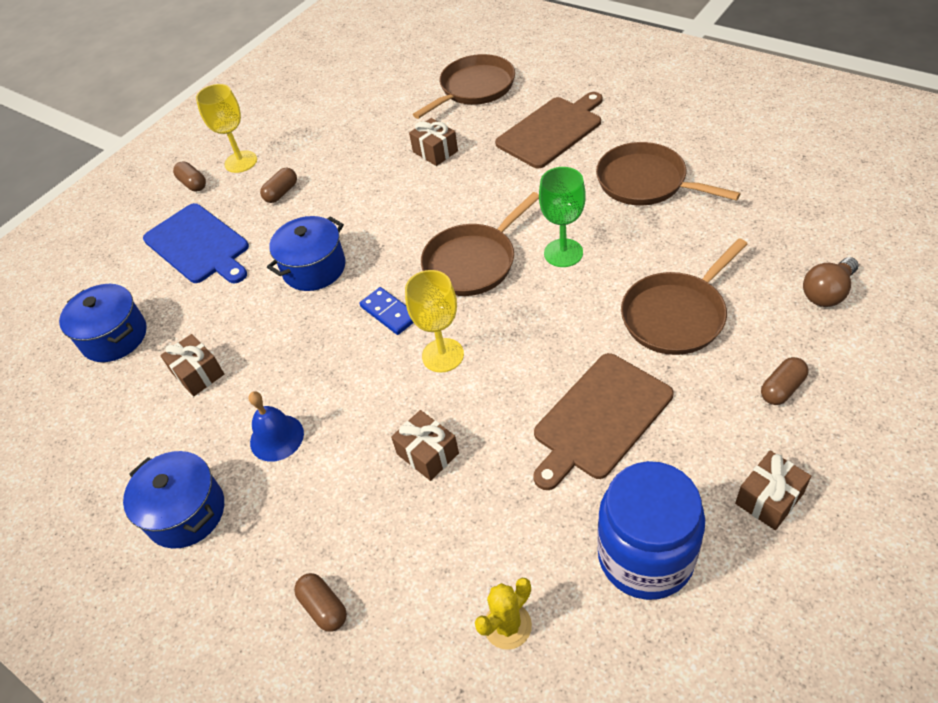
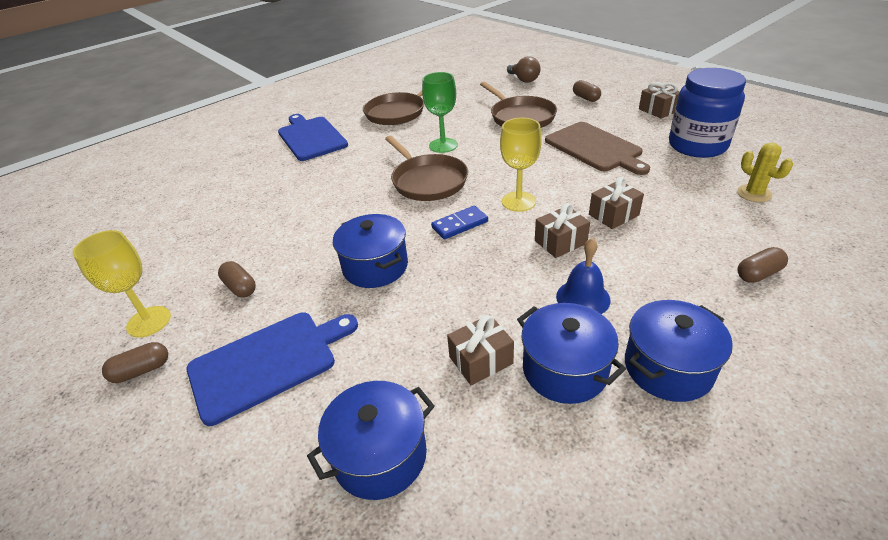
camera: 80 degrees left, 10 degrees down
(186, 434) = (564, 370): none -> blue pot
(435, 151) = (279, 188): brown gift -> brown gift (560, 242)
(474, 88) = (218, 164): brown pan -> none
(552, 131) = (311, 137): brown cutting board -> blue cutting board

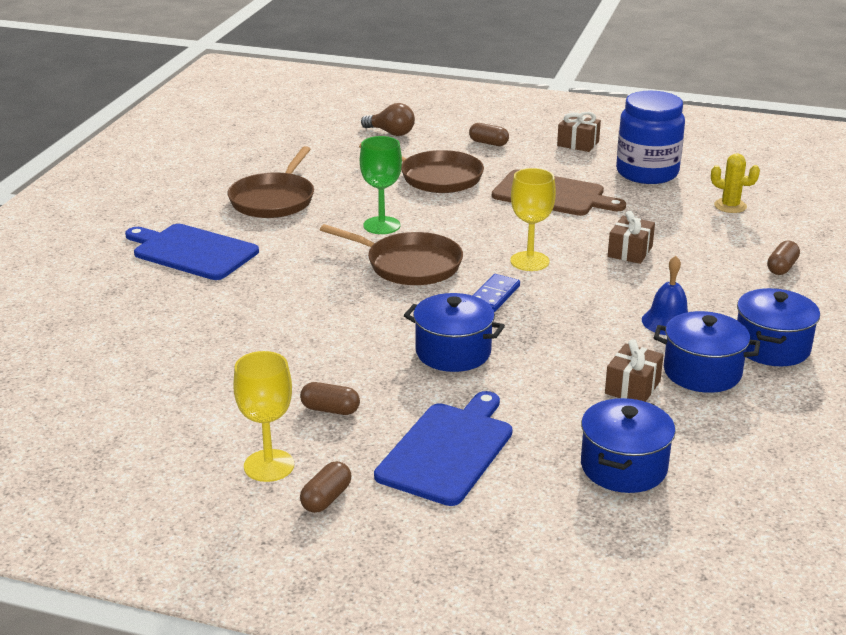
camera: 35 degrees left, 10 degrees down
(560, 242) = (606, 285): brown gift -> none

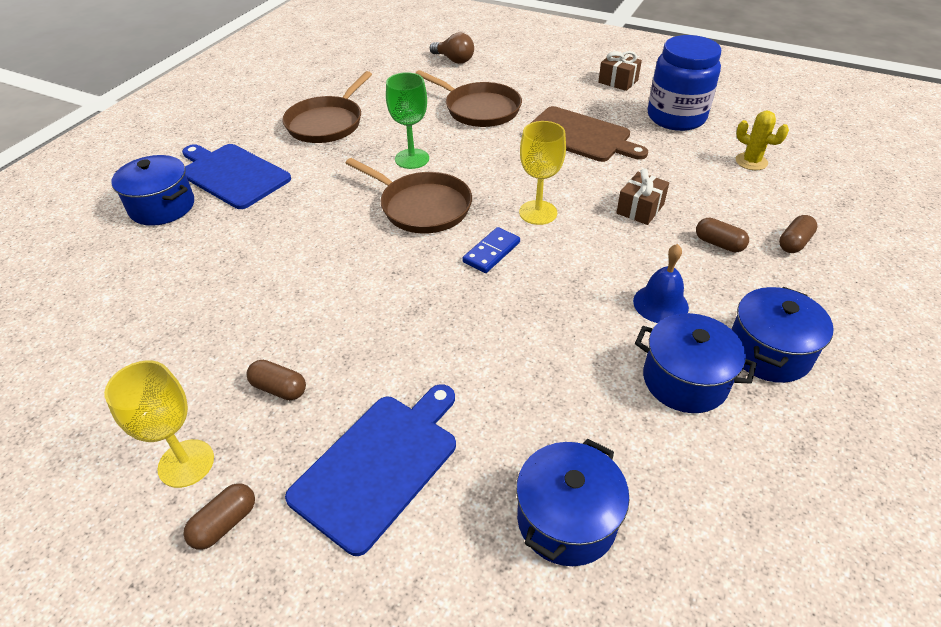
camera: 10 degrees right, 15 degrees up
(453, 352) = (428, 323): blue pot -> blue pot (162, 207)
(488, 143) = (536, 76): brown capsule -> brown capsule (719, 244)
(632, 387) = (603, 394): brown gift -> none

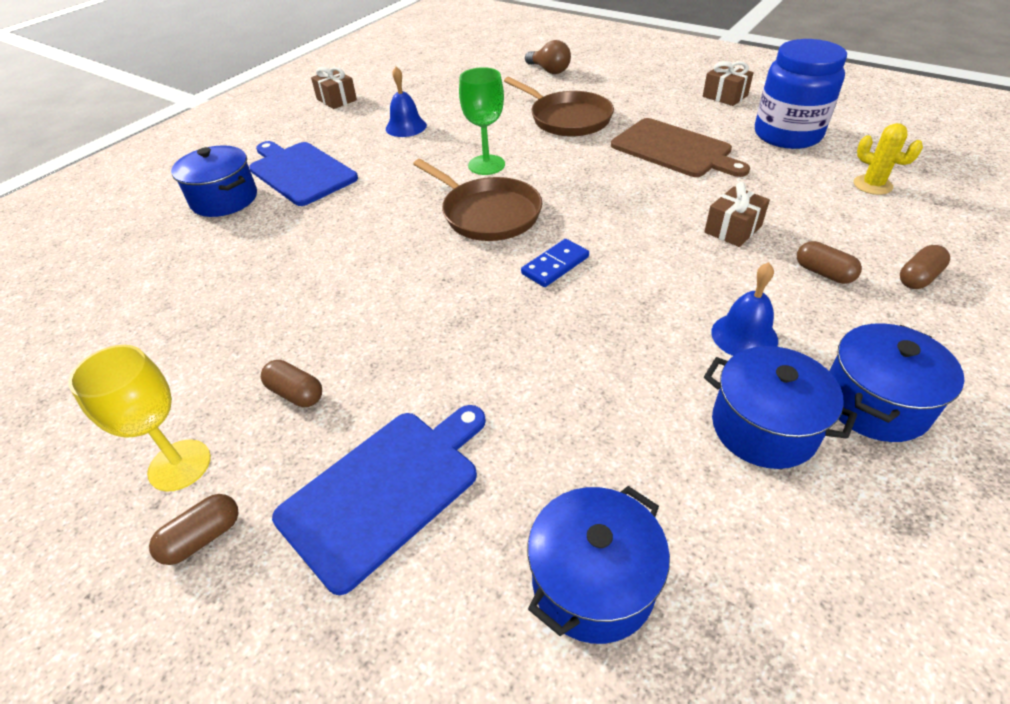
camera: 10 degrees right, 0 degrees up
(251, 97) = (336, 100): none -> brown gift
(327, 123) = (406, 127): brown pan -> blue bell
(538, 212) = (614, 226): yellow goblet -> none

